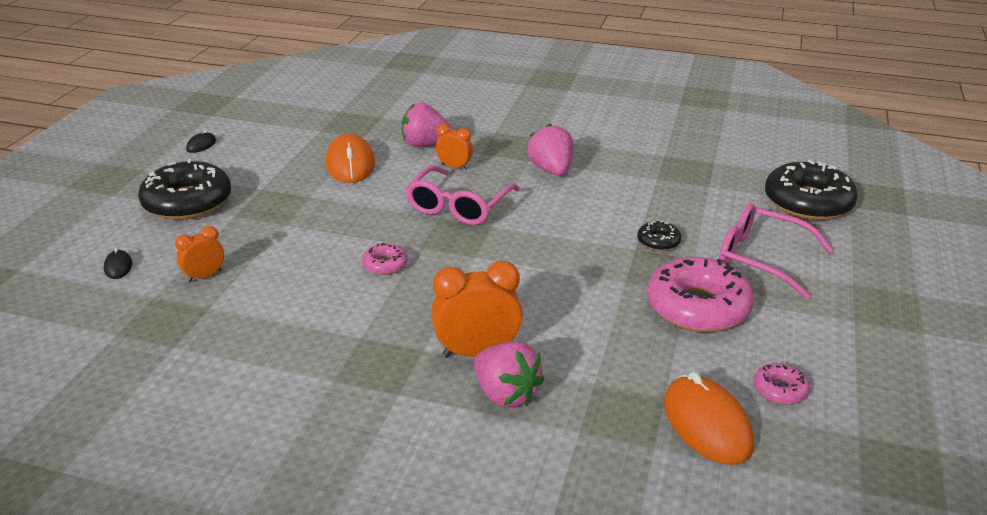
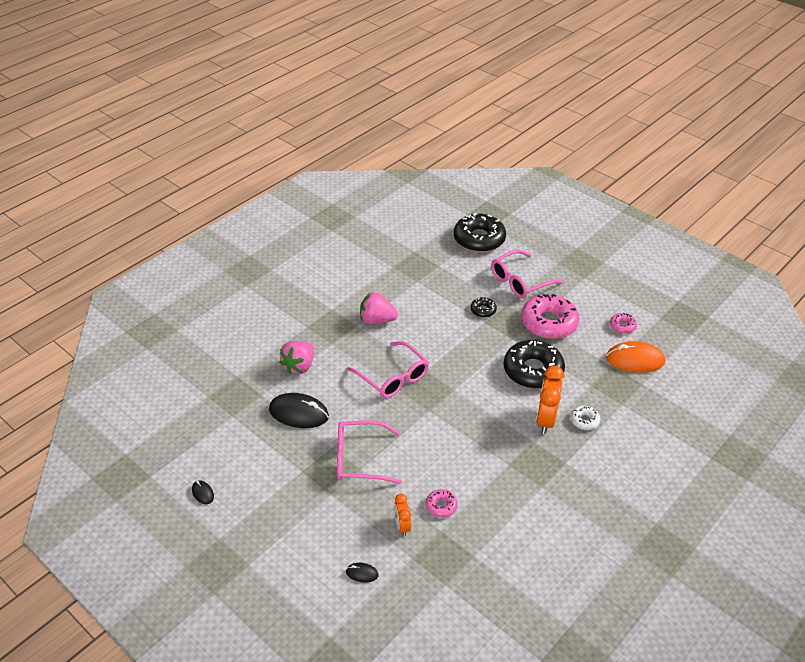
camera: 65 degrees left, 10 degrees up
(187, 202) = (293, 518): black donut -> black donut (533, 371)
(301, 219) = (360, 459): none -> pink glasses
(350, 164) = (299, 413): orange mouse -> black mouse
(385, 265) = (440, 432): pink donut -> pink donut (441, 506)
(454, 167) = (341, 362): orange clock -> none
(506, 394) = (584, 421): pink strawberry -> white donut

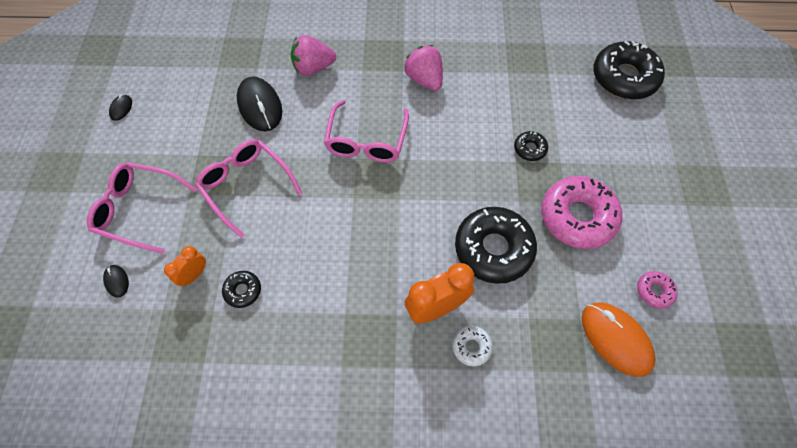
camera: 50 degrees right, 20 degrees up
(441, 506) = (243, 291): pink donut -> black donut
(520, 281) = (608, 151): pink glasses -> pink glasses (139, 210)

